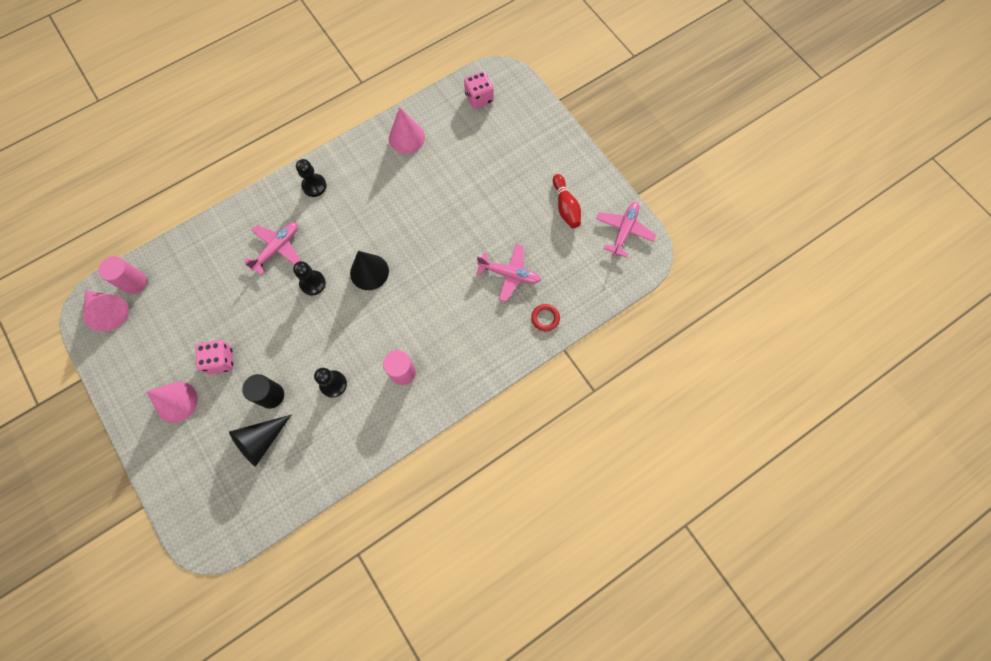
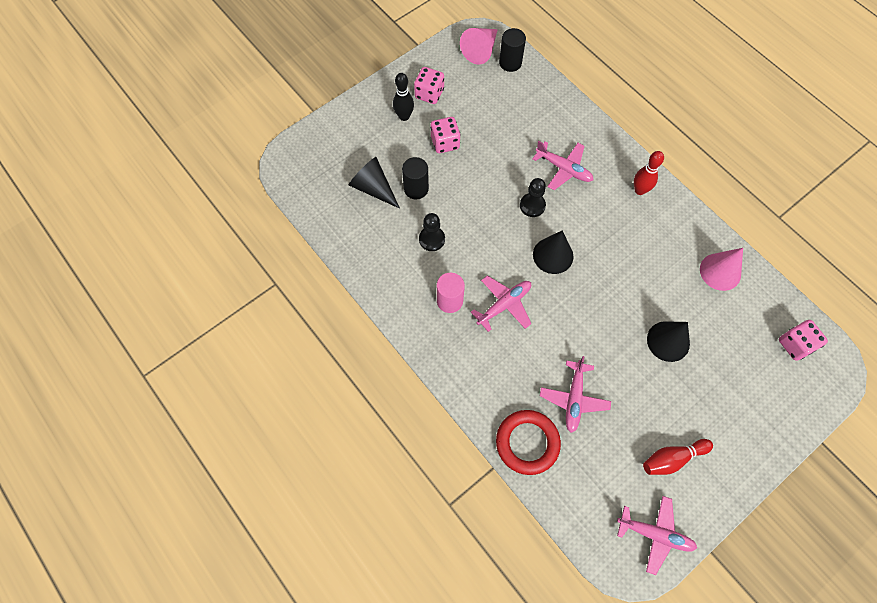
camera: 85 degrees right, 5 degrees down
(134, 283) = (510, 63): pink cylinder -> black cylinder
(153, 372) = (429, 94): none -> pink dice
(176, 402) = (404, 116): pink cone -> black bowling pin
(314, 186) = (639, 190): black pawn -> red bowling pin
(414, 322) = (504, 305): none -> pink plane
(465, 190) = (668, 341): none -> black cone
(545, 318) = (527, 443): red ring -> red ring, size x1.97

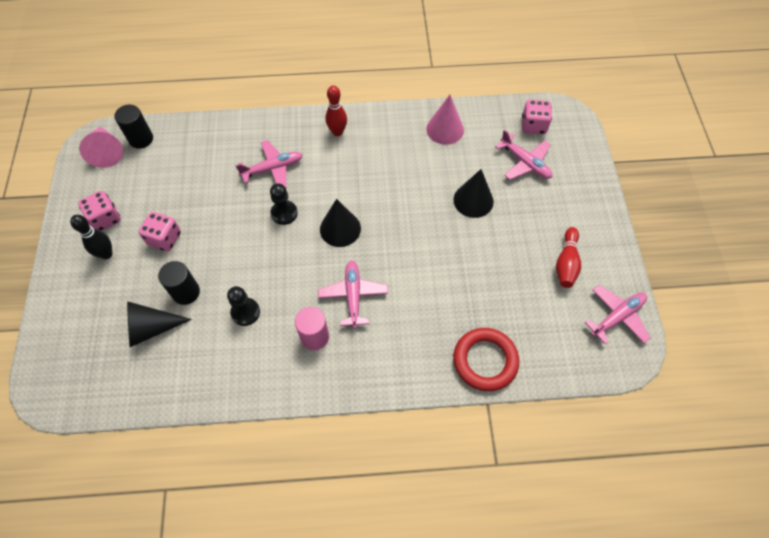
camera: 55 degrees left, 5 degrees down
(574, 399) = (472, 299): pink plane -> pink plane (525, 163)

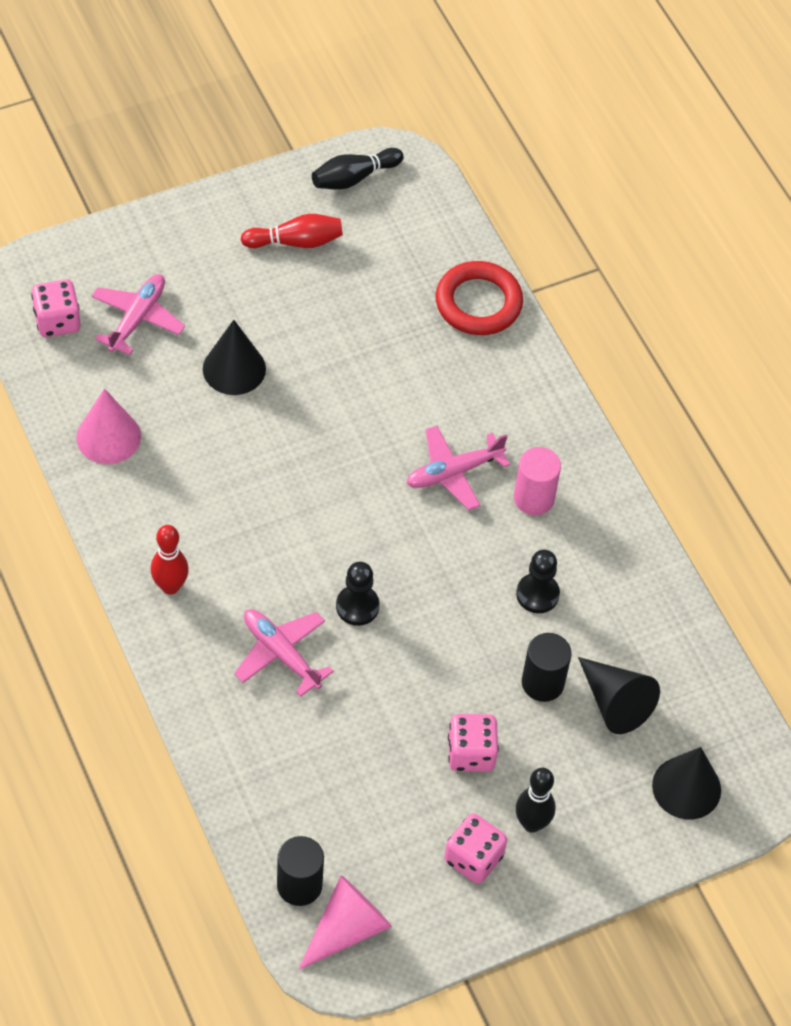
camera: 115 degrees left, 5 degrees down
(340, 229) = (353, 523): black cone -> black cone (686, 787)
(617, 317) = (354, 178): pink plane -> black bowling pin

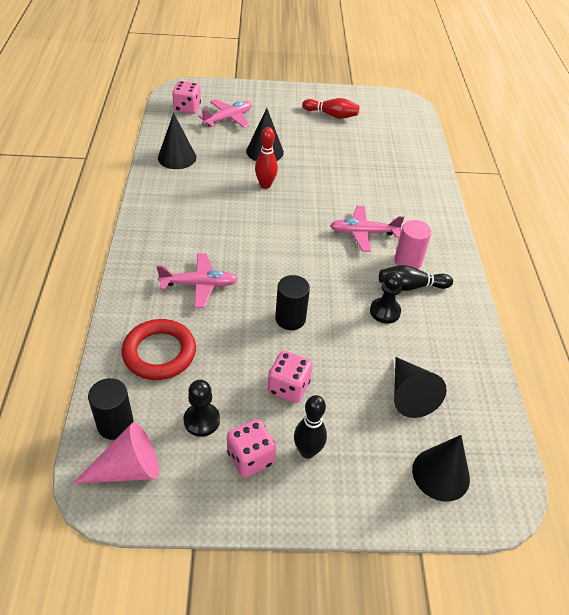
camera: 25 degrees right, 10 degrees down
(108, 437) = (177, 157): pink cone -> black cone
(170, 586) = (159, 230): red bowling pin -> red bowling pin (265, 185)
(281, 653) = (199, 285): pink plane -> pink plane turned 105 degrees clockwise
(354, 178) = (377, 101): black bowling pin -> black bowling pin (410, 286)
(357, 606) = (263, 277): black pawn -> black pawn (201, 420)
(478, 303) = (419, 166): red ring -> red ring (159, 353)
(542, 683) = (362, 363): black cylinder -> black cylinder (290, 319)

